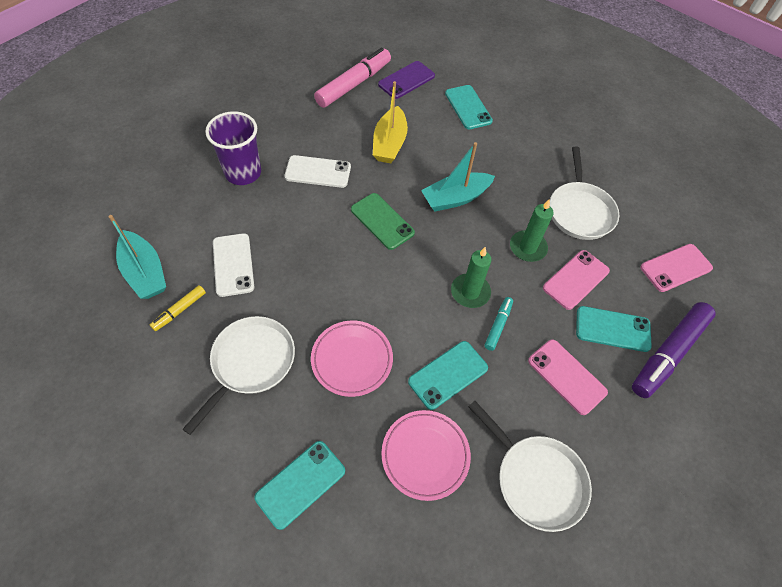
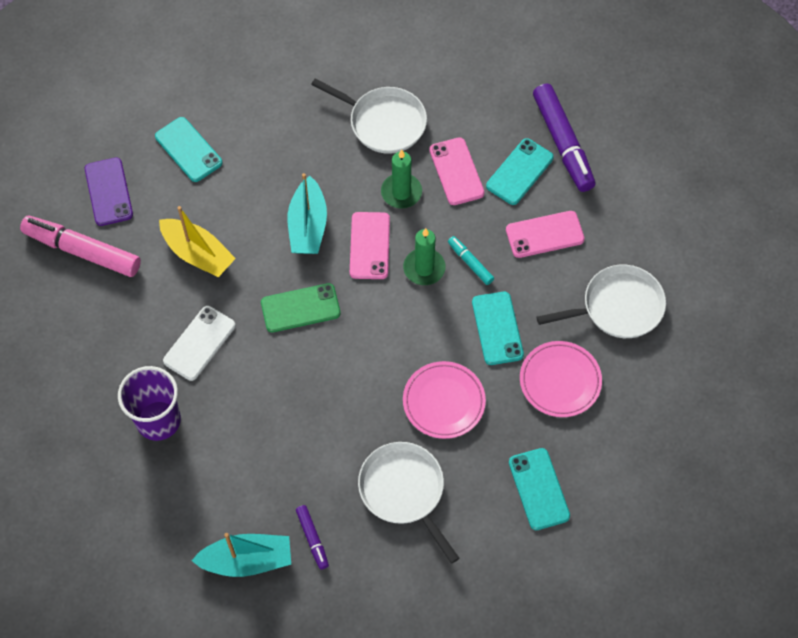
camera: 60 degrees left, 5 degrees up
(180, 310) = (312, 538): yellow marker -> purple marker
(233, 264) = (281, 471): white phone -> none
(353, 84) = (82, 251): pink marker -> pink marker turned 45 degrees counterclockwise
(468, 107) = (188, 149): turquoise phone -> turquoise phone turned 45 degrees clockwise
(676, 268) = (486, 82): pink phone -> pink phone (369, 246)

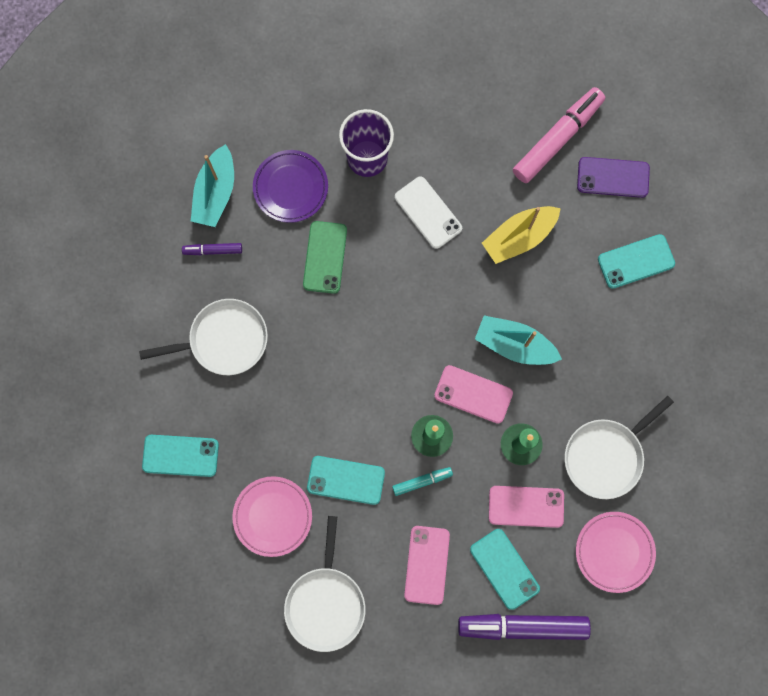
camera: 110 degrees right, 15 degrees up
(216, 485) = (290, 188): none -> purple plate
(300, 308) = (431, 310): green phone -> green phone (325, 257)
(444, 402) = (292, 404): pink plate -> pink plate (614, 552)

